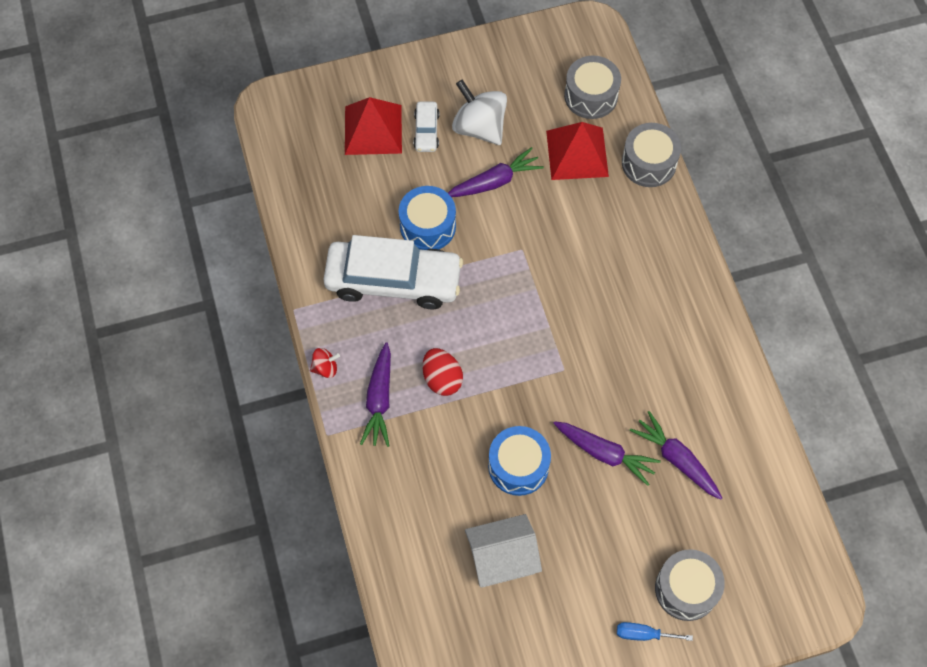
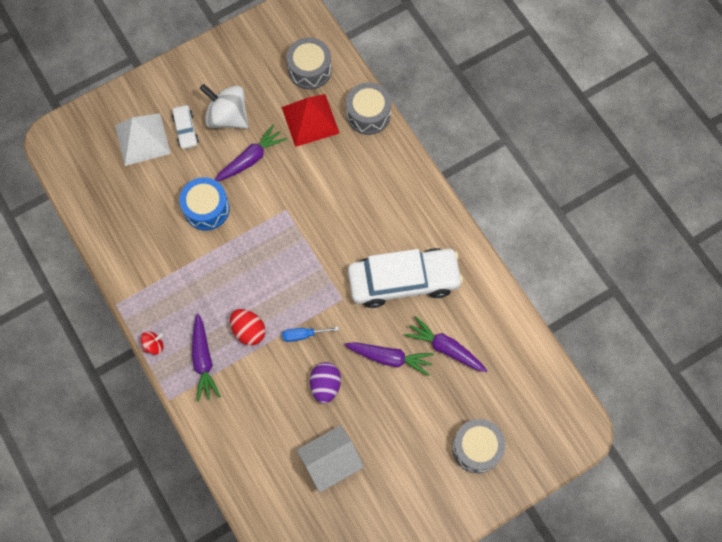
camera: 15 degrees left, 5 degrees up
(373, 129) = (142, 139): red pyramid -> white pyramid
(393, 281) = (190, 260): white car -> white car (403, 281)
(518, 466) = (325, 385): blue drum -> purple egg
(643, 634) = (452, 492): blue screwdriver -> blue screwdriver (303, 335)

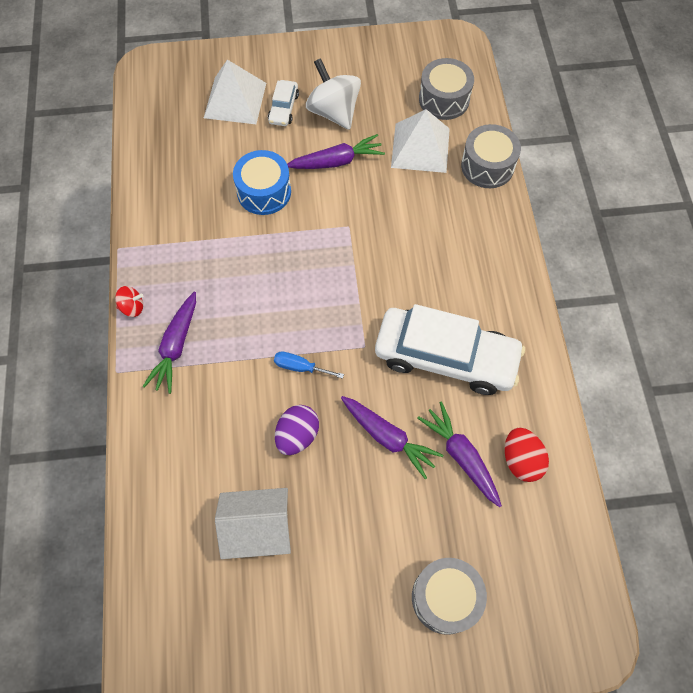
camera: 25 degrees right, 5 degrees down
(249, 331) = (242, 336): red egg -> red egg (521, 460)
(310, 120) = (420, 147): red pyramid -> white pyramid

